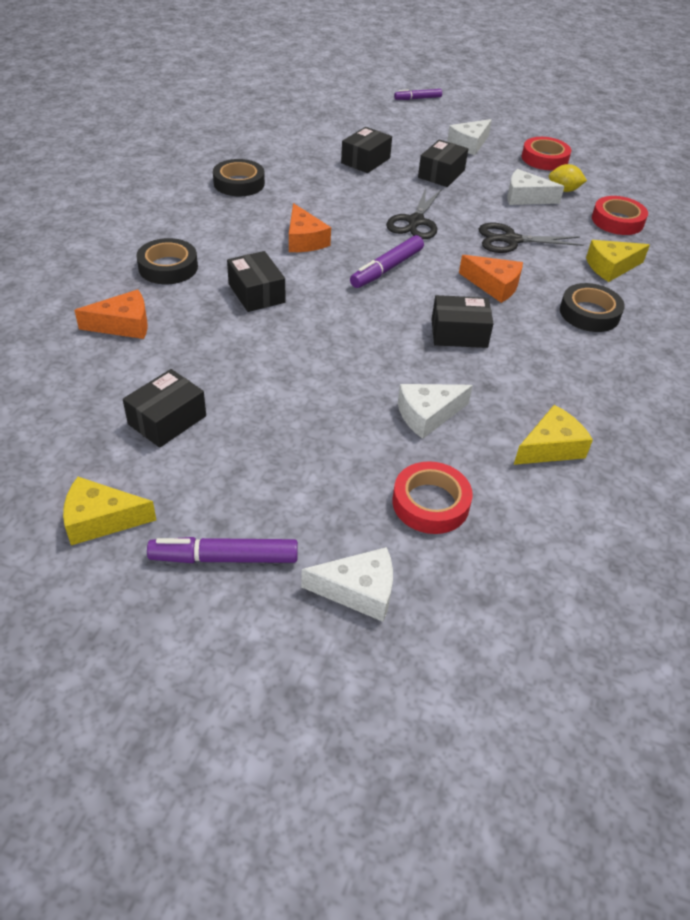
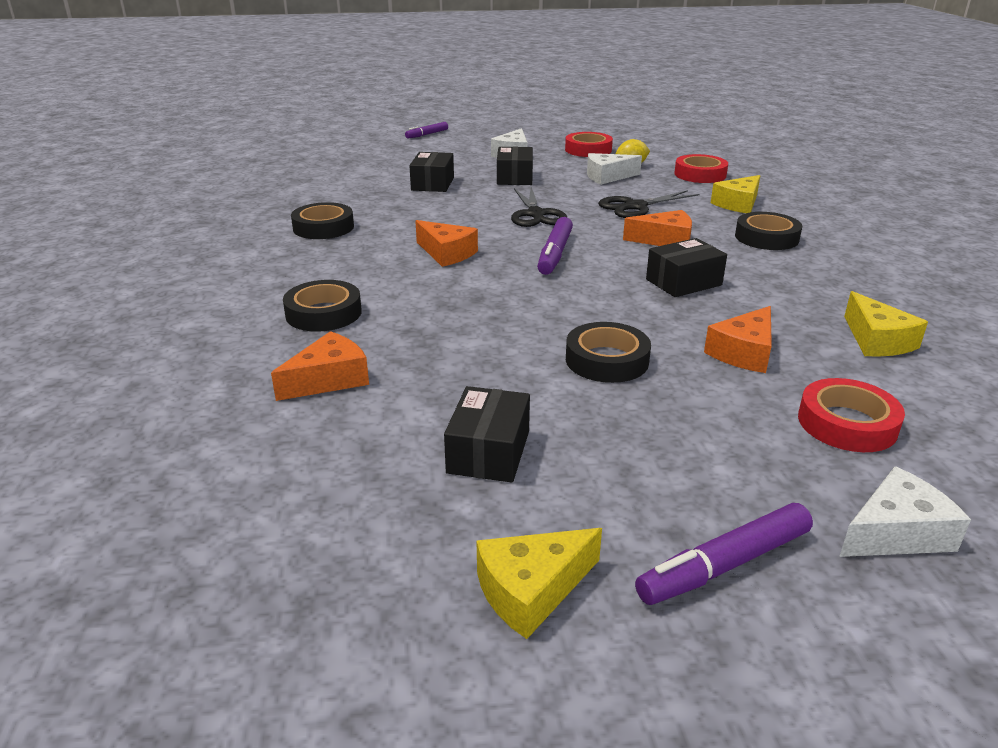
camera: 25 degrees left, 15 degrees down
(256, 293) = (450, 307): black box -> none
(318, 381) = (607, 360): none -> black tape
(427, 415) = (744, 352): white cheese -> orange cheese
(550, 447) = (877, 340): yellow cheese -> yellow cheese turned 135 degrees clockwise

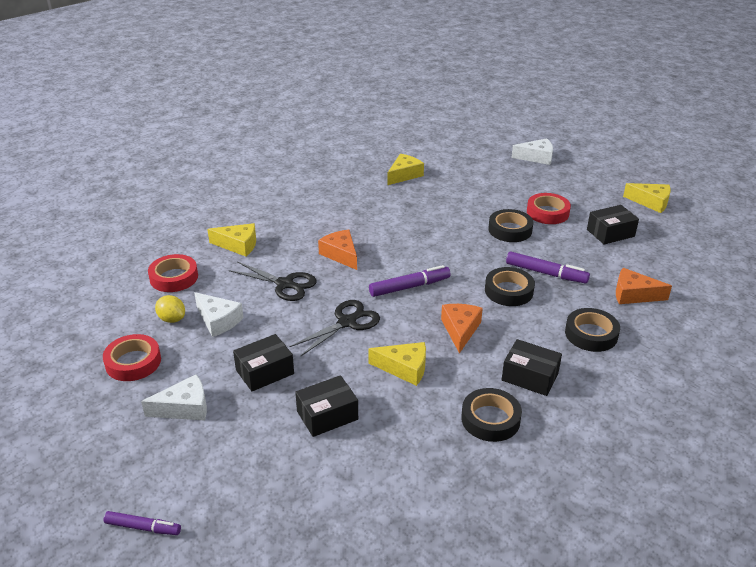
camera: 125 degrees left, 5 degrees up
(436, 217) = (404, 368): none -> yellow cheese
(683, 282) = (398, 233): black box -> black box (530, 377)
(724, 565) = (592, 178): purple marker -> purple marker (546, 273)
(744, 352) = (457, 201): orange cheese -> none
(766, 238) = (298, 222): black tape -> black tape (508, 291)
(847, 423) = (484, 172): red tape -> red tape (547, 213)
(896, 532) = (536, 157): white cheese -> white cheese turned 150 degrees clockwise

